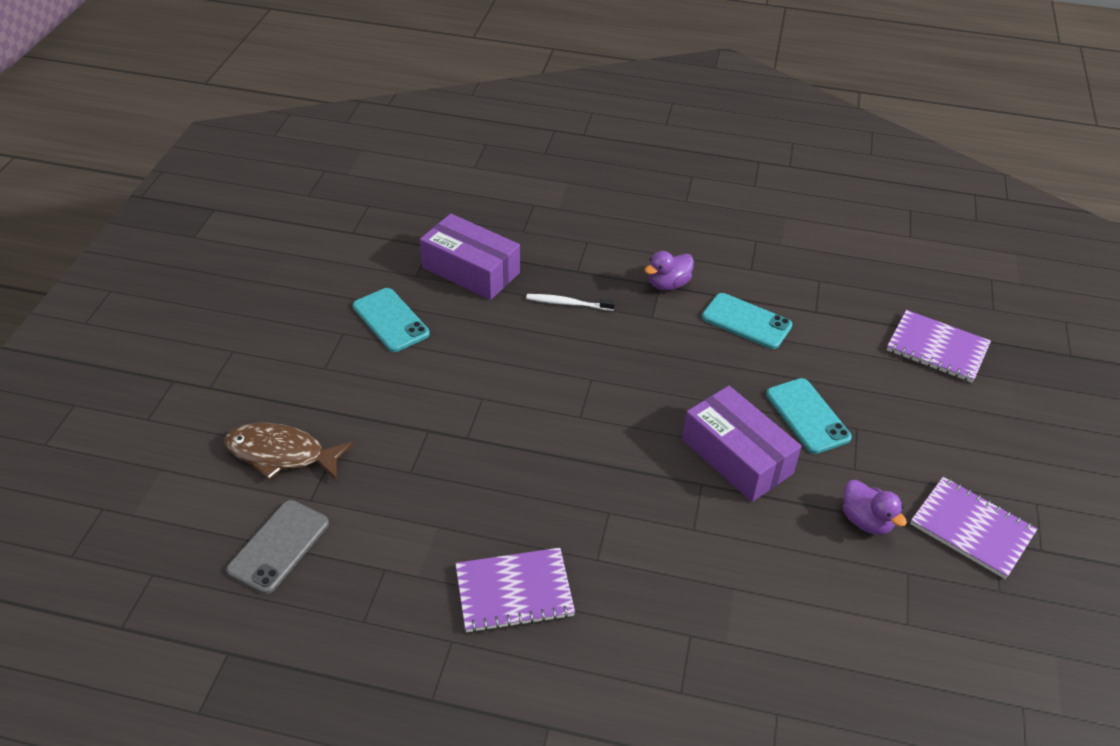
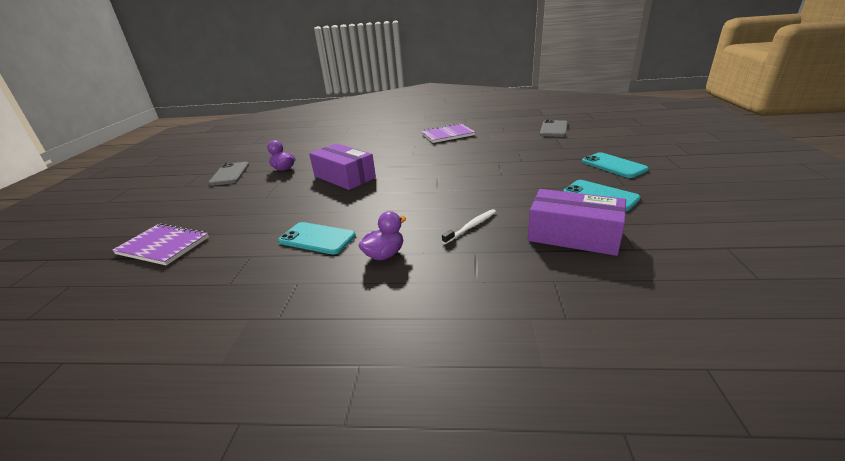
camera: 175 degrees right, 15 degrees down
(281, 454) = (588, 145): brown fish -> none
(567, 303) = (471, 226): white toothbrush -> white toothbrush turned 45 degrees counterclockwise
(807, 416) = (294, 197): turquoise phone -> turquoise phone (613, 165)
(971, 529) = (230, 174): purple notebook -> grey phone

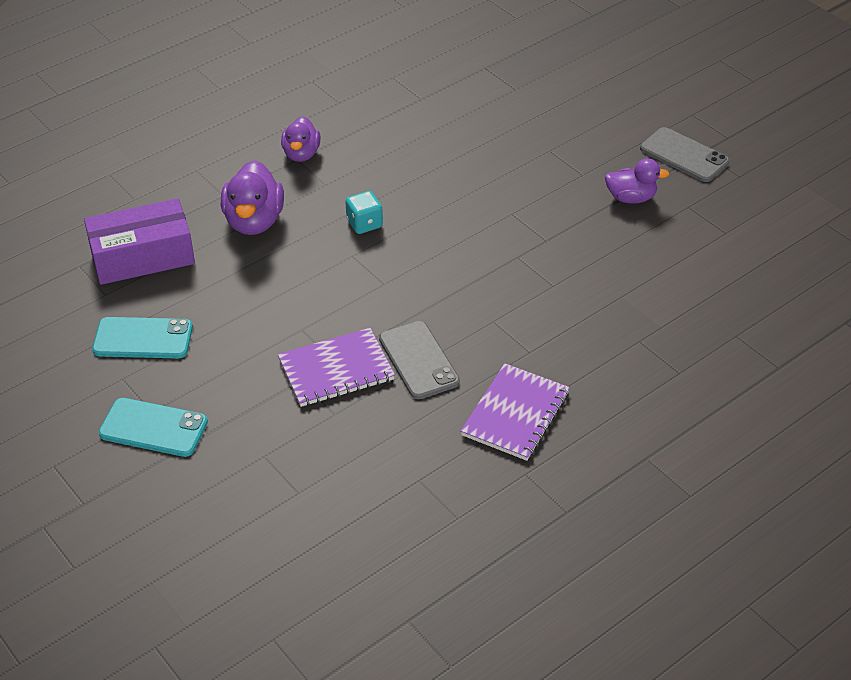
camera: 135 degrees right, 15 degrees up
(163, 246) = (522, 66): purple notebook -> purple notebook (336, 370)
(317, 238) = (390, 138): turquoise phone -> none
(344, 177) = (512, 224): purple box -> none
(409, 201) = (364, 224): none -> turquoise dice
(471, 226) = (254, 221): white toothbrush -> purple duck
(553, 129) = (329, 537): grey phone -> grey phone (419, 360)

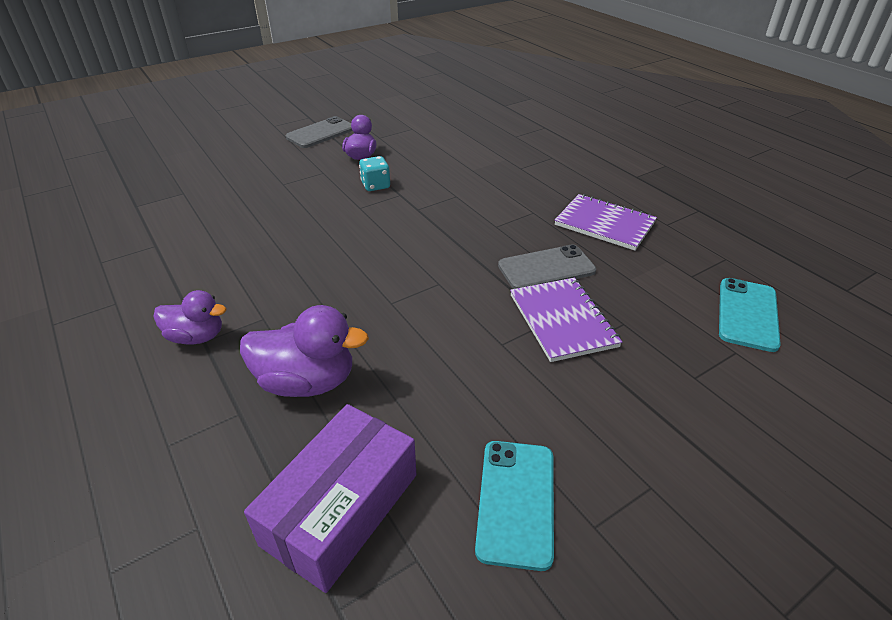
camera: 85 degrees left, 5 degrees down
(142, 256) = (341, 509): purple box -> purple box turned 45 degrees clockwise
(153, 428) = (679, 483): turquoise phone -> turquoise phone (747, 314)
(364, 224) = (344, 292): turquoise dice -> turquoise dice (375, 185)

